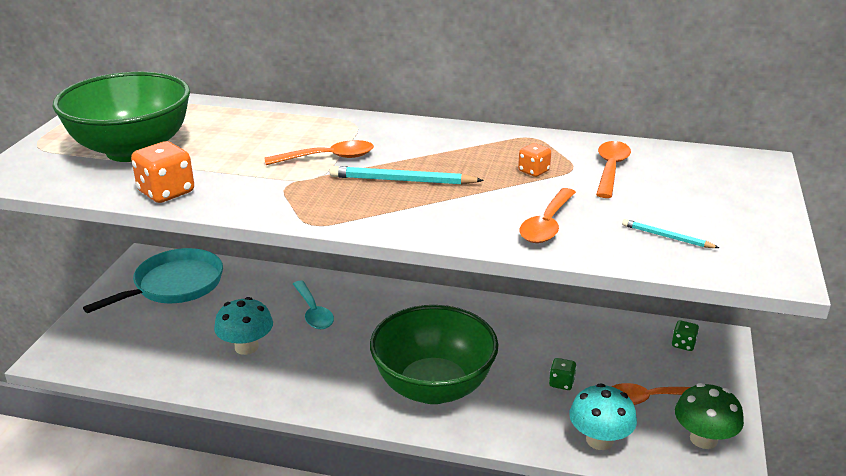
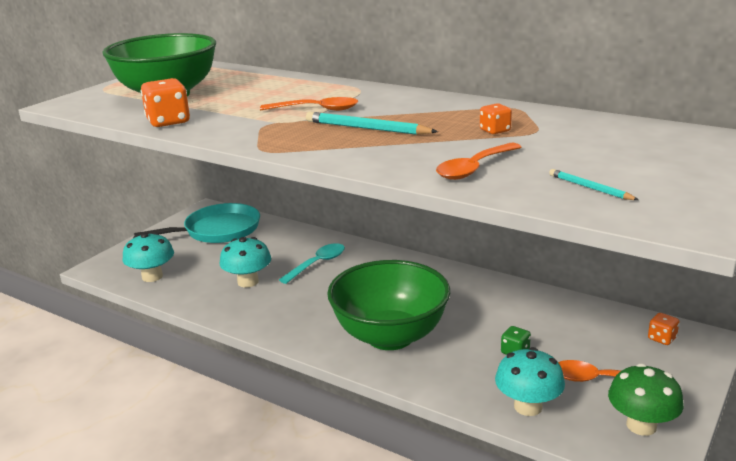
camera: 20 degrees right, 5 degrees down
(127, 358) = (152, 276): none -> turquoise mushroom
(313, 312) = (317, 264): turquoise spoon -> turquoise spoon turned 135 degrees counterclockwise
(610, 169) = (574, 134): orange spoon -> none
(683, 344) = (662, 338): green dice -> orange dice

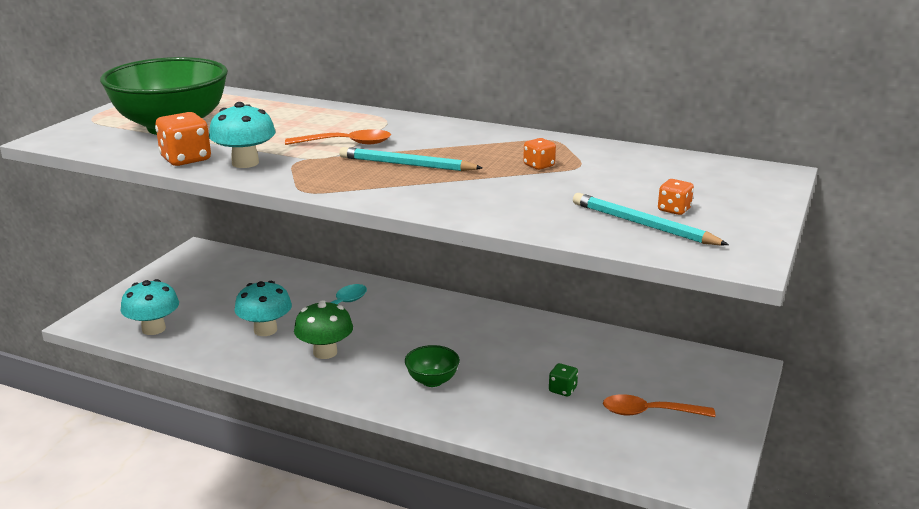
camera: 10 degrees left, 0 degrees up
(218, 230) = (218, 273): turquoise pan -> none
(390, 336) = (432, 381): green bowl -> green bowl, size x0.44
(474, 168) = (528, 207): orange spoon -> none
(528, 406) = (583, 443): turquoise mushroom -> turquoise mushroom (245, 163)
(590, 188) = (643, 225): turquoise pencil -> turquoise pencil, size x1.76
(641, 425) = (693, 453): green mushroom -> green mushroom (325, 352)
(662, 338) = (703, 369): orange dice -> orange dice (674, 210)

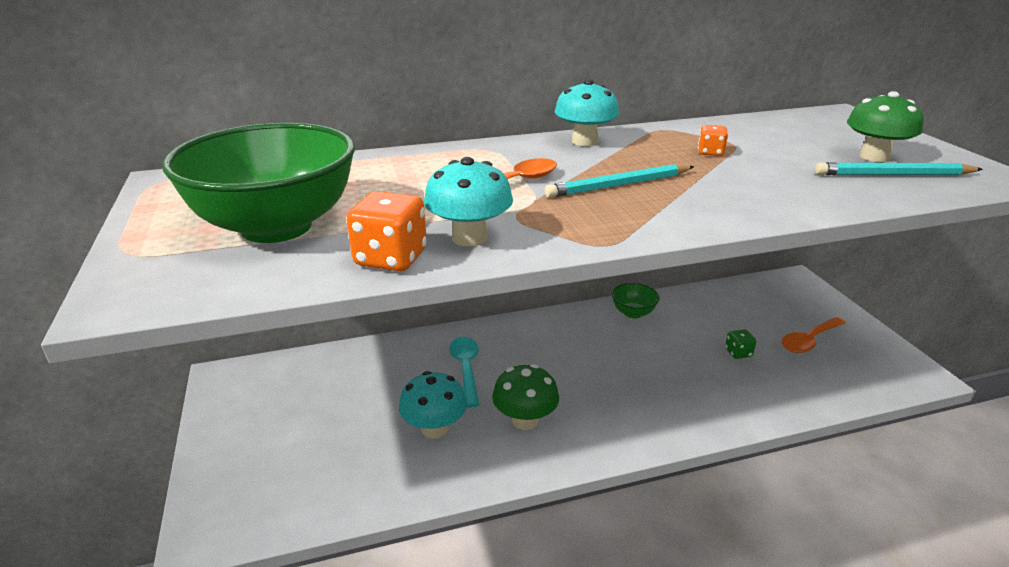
camera: 40 degrees left, 5 degrees up
(153, 329) = (309, 495): turquoise mushroom -> turquoise mushroom (584, 141)
(432, 381) = (648, 397): green bowl -> green bowl (633, 313)
(674, 210) = (874, 157): orange dice -> green mushroom

